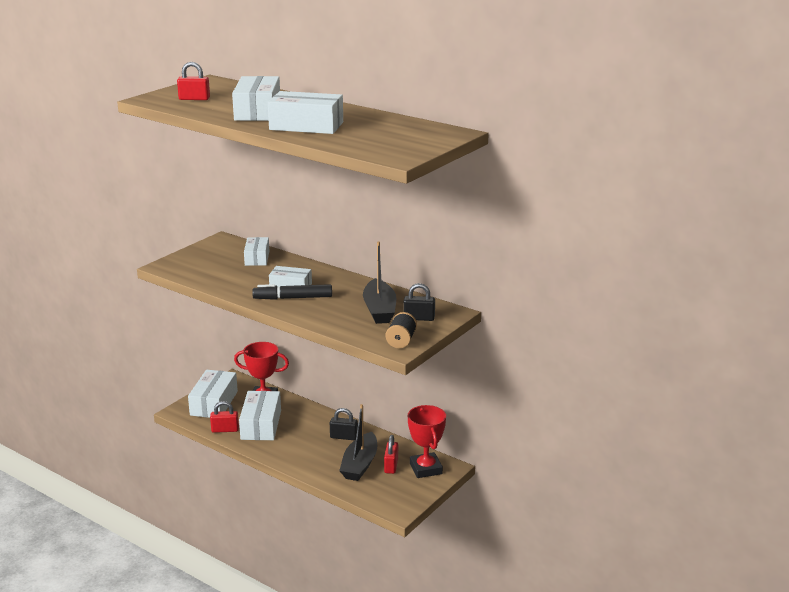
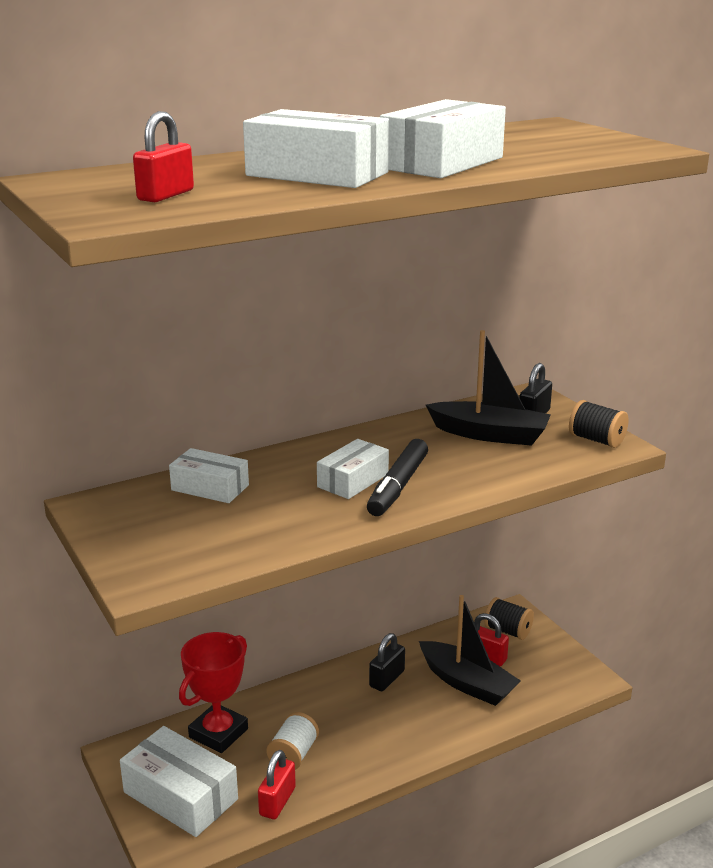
camera: 65 degrees left, 0 degrees up
(261, 425) = (293, 755): white box -> white spool
(426, 469) = (508, 631): red trophy -> black spool

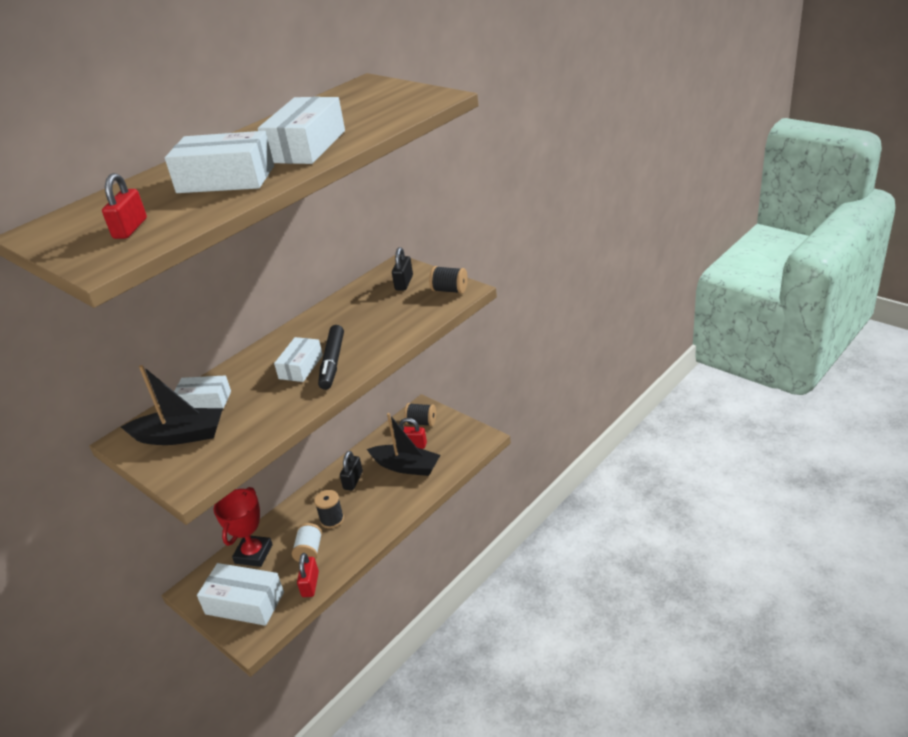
camera: 15 degrees left, 10 degrees up
(339, 722) = (332, 519): none -> black spool
(490, 434) = (379, 305): black boat -> black boat (180, 436)

